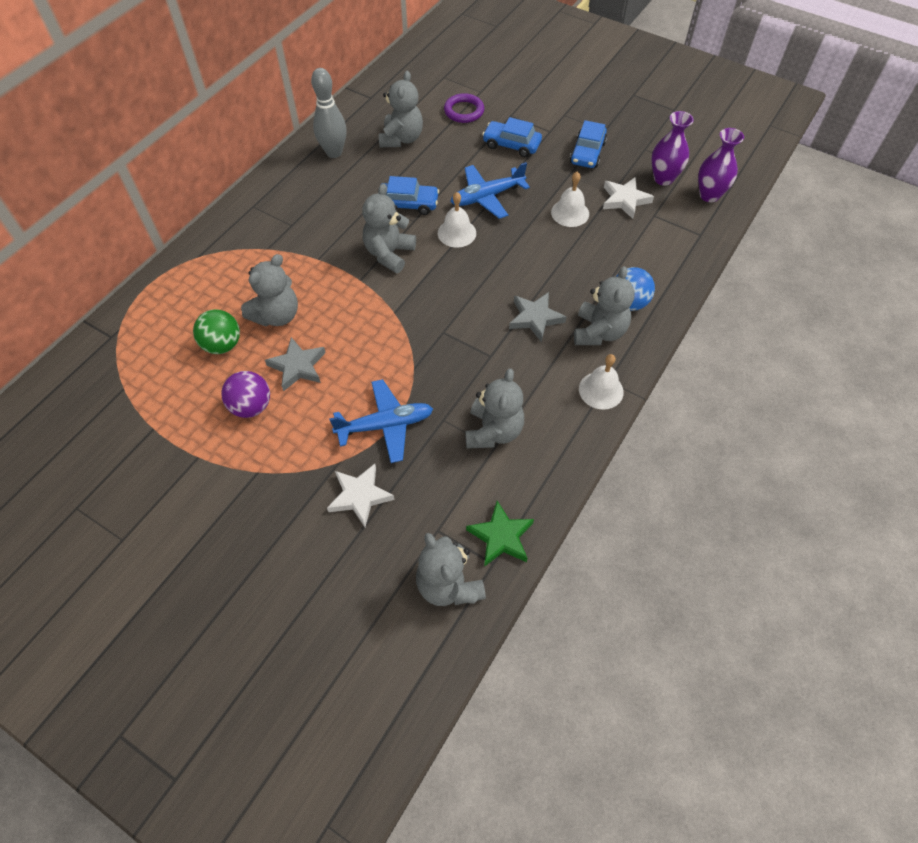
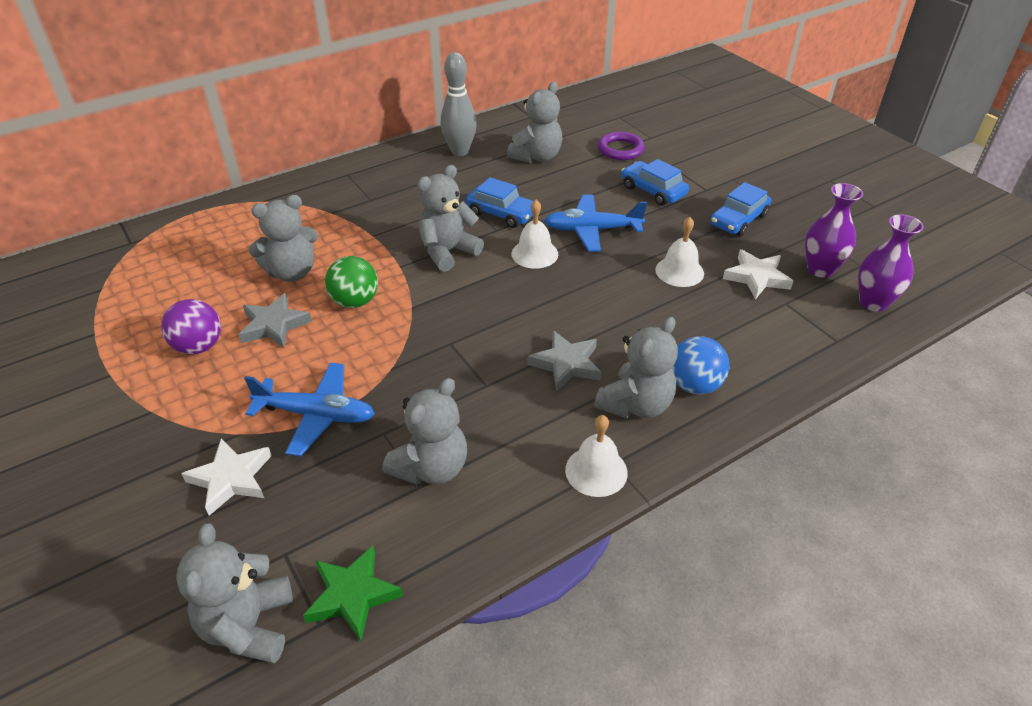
camera: 25 degrees right, 15 degrees down
(222, 345) = (220, 281): green ball -> green ball (355, 301)

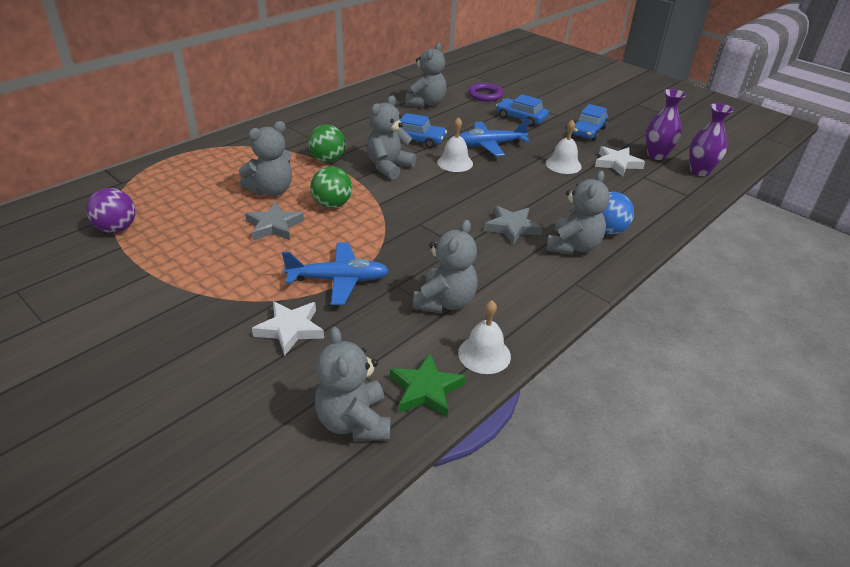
camera: 15 degrees left, 5 degrees down
(199, 346) = (218, 246): purple ball -> purple ball (117, 228)
(377, 233) = (328, 160): none -> green ball
(460, 151) = (366, 103): grey bowling pin -> none
(596, 471) = (565, 289): white bell -> white bell (484, 354)

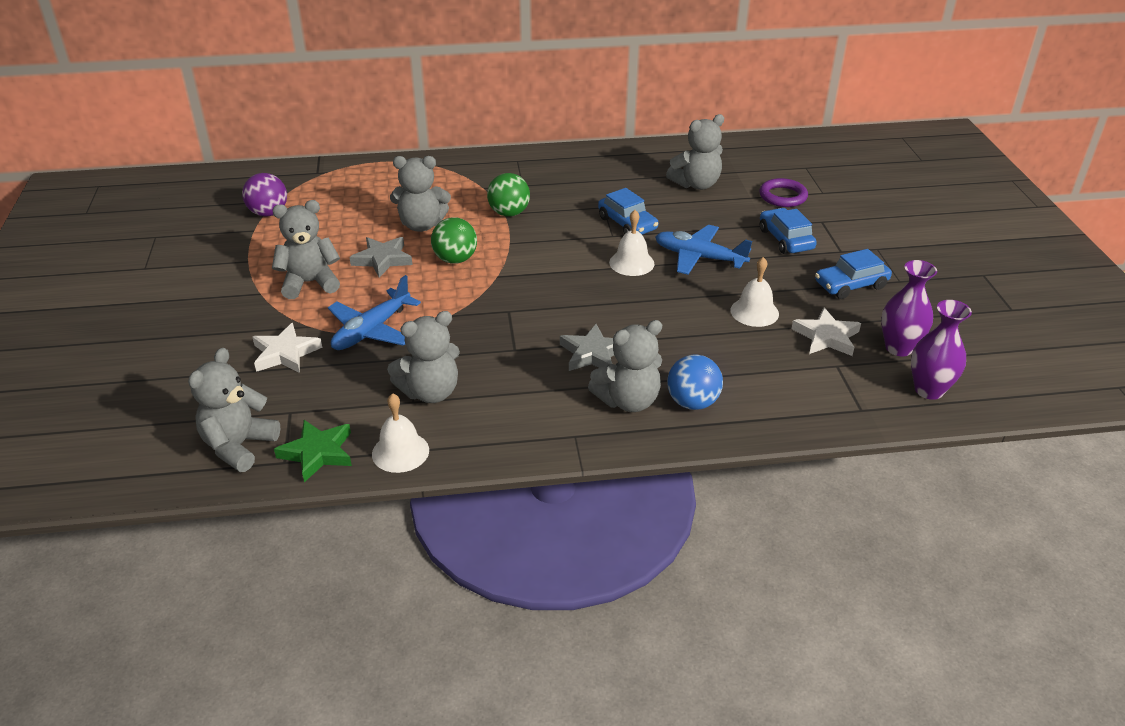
camera: 40 degrees right, 0 degrees up
(339, 280) = (371, 330): blue plane -> blue plane turned 90 degrees clockwise
(389, 167) = (557, 242): grey teddy bear -> grey teddy bear (310, 283)

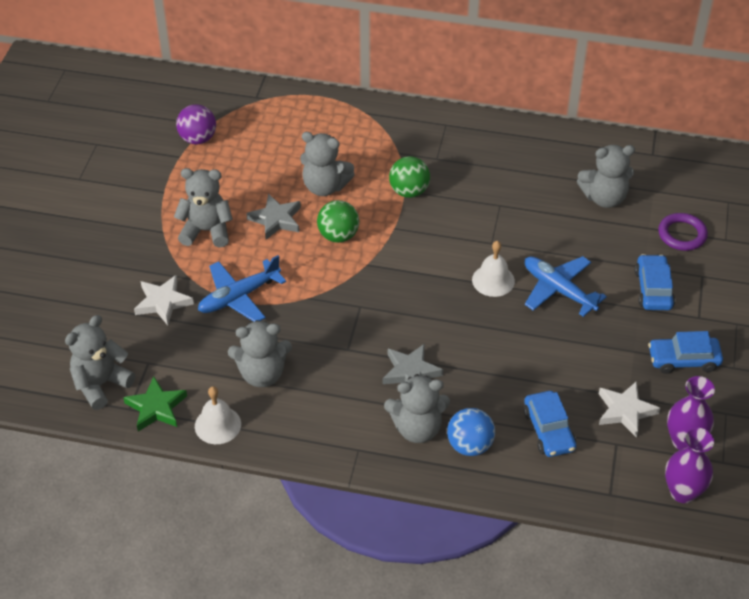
camera: 20 degrees right, 10 degrees up
(627, 223) = (512, 232): blue car -> blue car (549, 430)
(754, 312) = (575, 366): white bell -> none

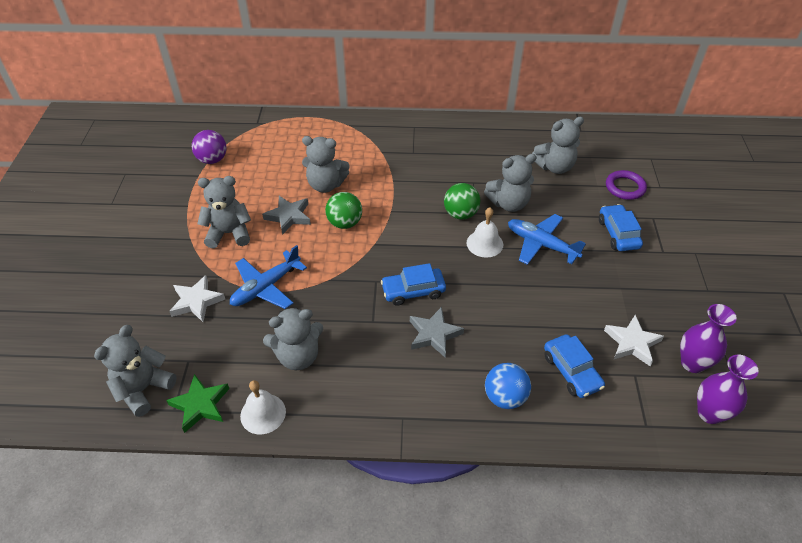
camera: 10 degrees left, 0 degrees up
(409, 191) = (396, 180): green ball -> green ball (460, 214)
(417, 428) = (452, 388): grey teddy bear -> grey teddy bear (508, 203)
(683, 360) = (664, 290): blue car -> blue car (413, 291)

